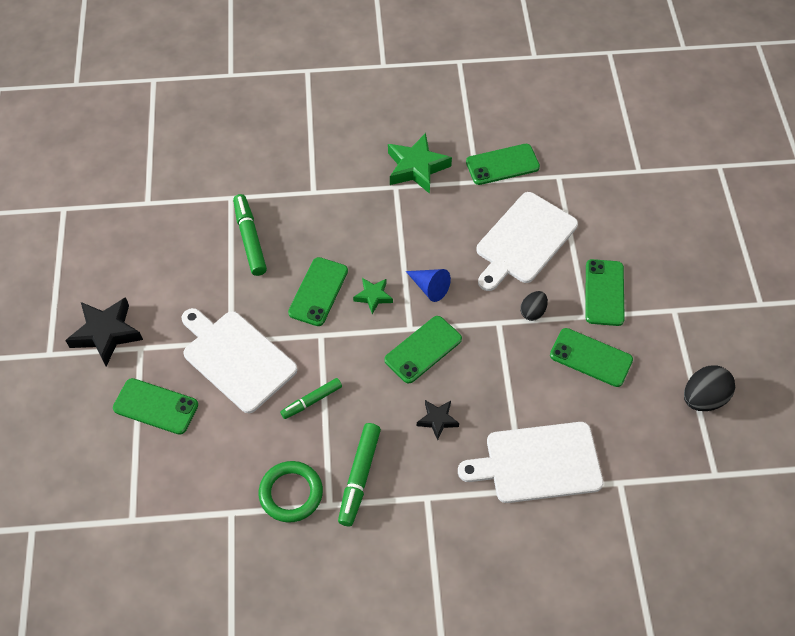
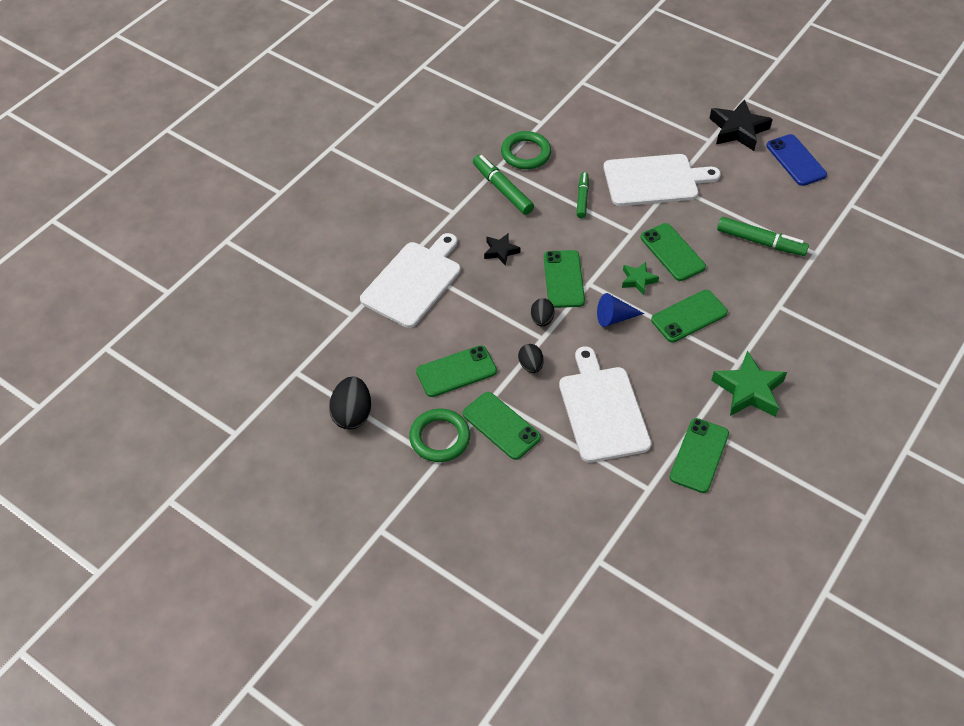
camera: 130 degrees right, 5 degrees down
(117, 267) = (796, 160): none -> blue phone
(156, 406) = (654, 126): green phone -> green phone (689, 316)
(481, 335) = (542, 320): none -> black egg
(656, 323) = (440, 438): none -> green ring

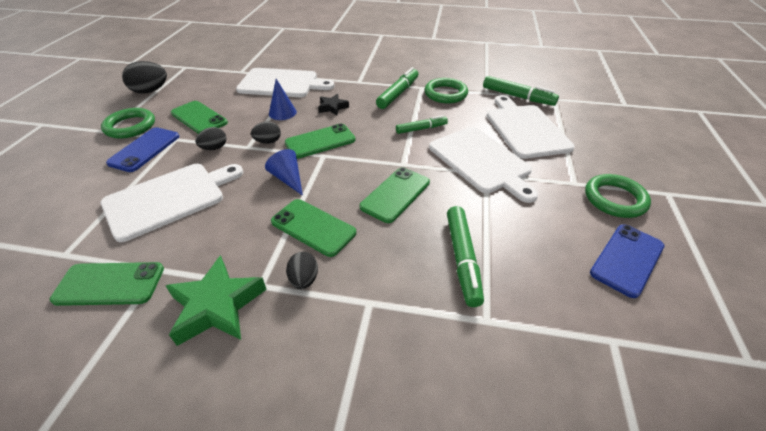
camera: 65 degrees right, 10 degrees down
(487, 296) = (282, 112): none -> blue cone
(501, 426) = (145, 149): green phone -> blue phone
(563, 104) = (518, 97): none -> green marker
(621, 128) = (525, 129): none -> white cutting board
(638, 280) = (344, 181): green star -> none
(738, 130) = (614, 199): black star -> green ring
(743, 335) = (304, 279): none -> black egg

